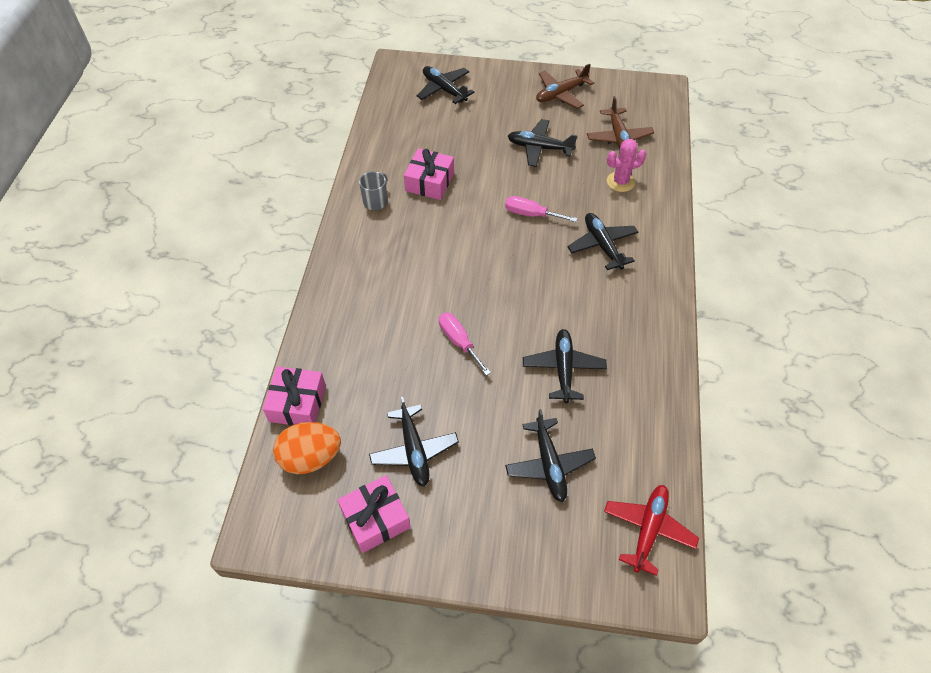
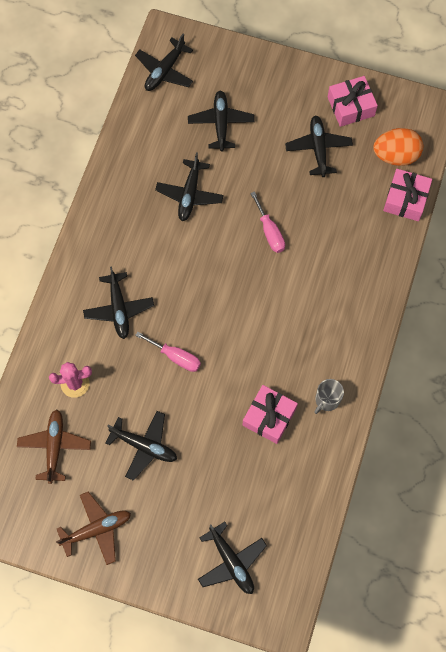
camera: 170 degrees left, 15 degrees up
(648, 529) = (165, 71): red plane -> black plane

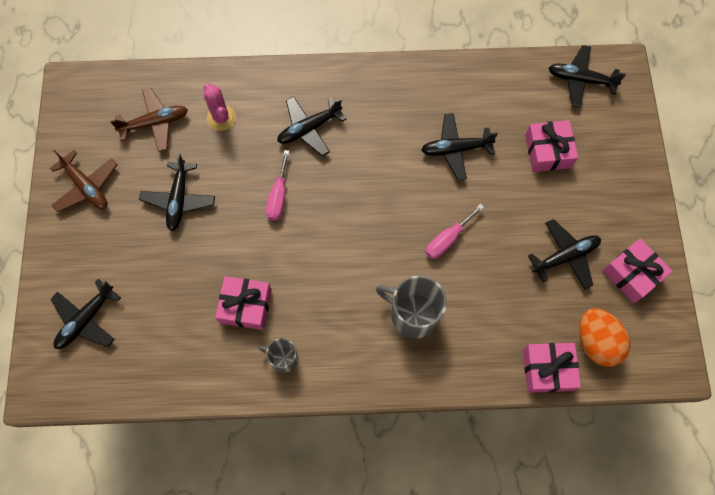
camera: 70 degrees right, 0 degrees up
(221, 123) = (548, 151): black plane -> pink gift
(325, 283) = (413, 314): none -> grey mug

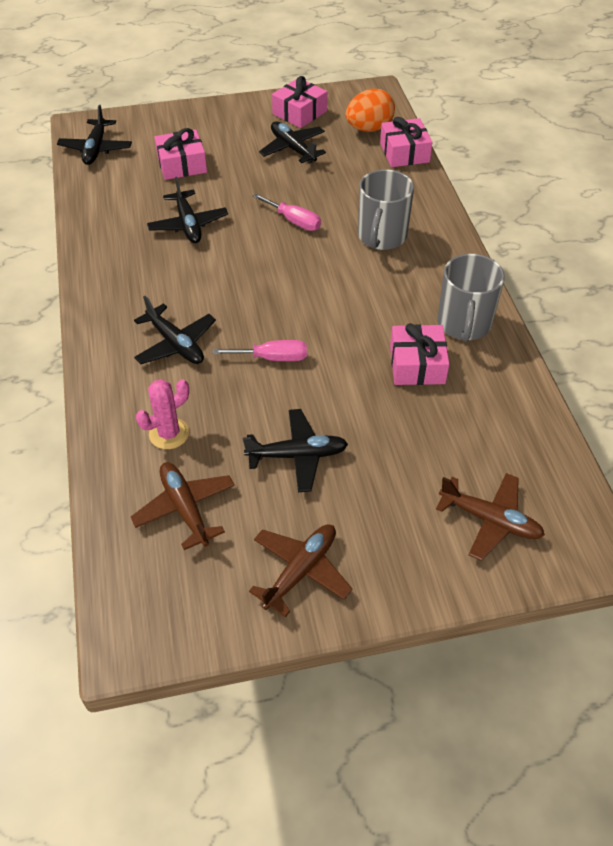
camera: 100 degrees left, 20 degrees down
(86, 319) = (490, 520): black plane -> brown plane
(283, 358) = (464, 324): grey mug -> grey mug, size x1.76

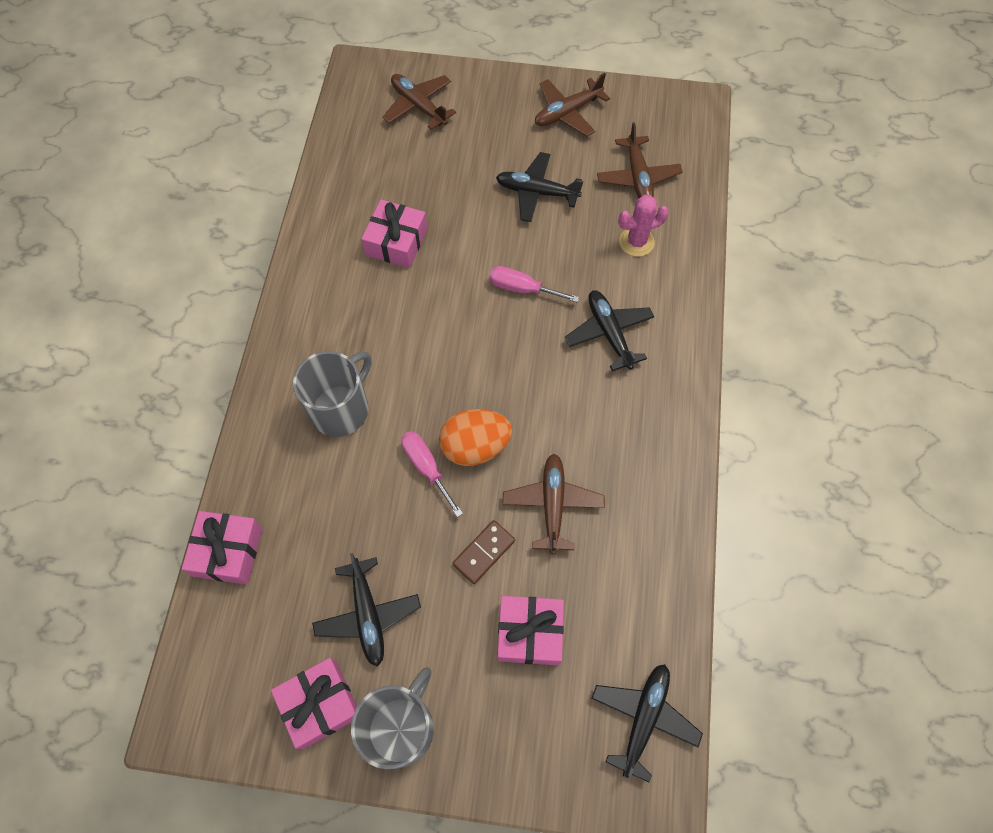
camera: 160 degrees left, 15 degrees up
(188, 224) = (552, 504): black plane -> brown plane
(229, 191) = (484, 552): none -> brown domino
(369, 129) = (243, 624): orange egg -> orange egg (475, 447)
(464, 324) = (328, 270): grey mug -> grey mug (401, 727)

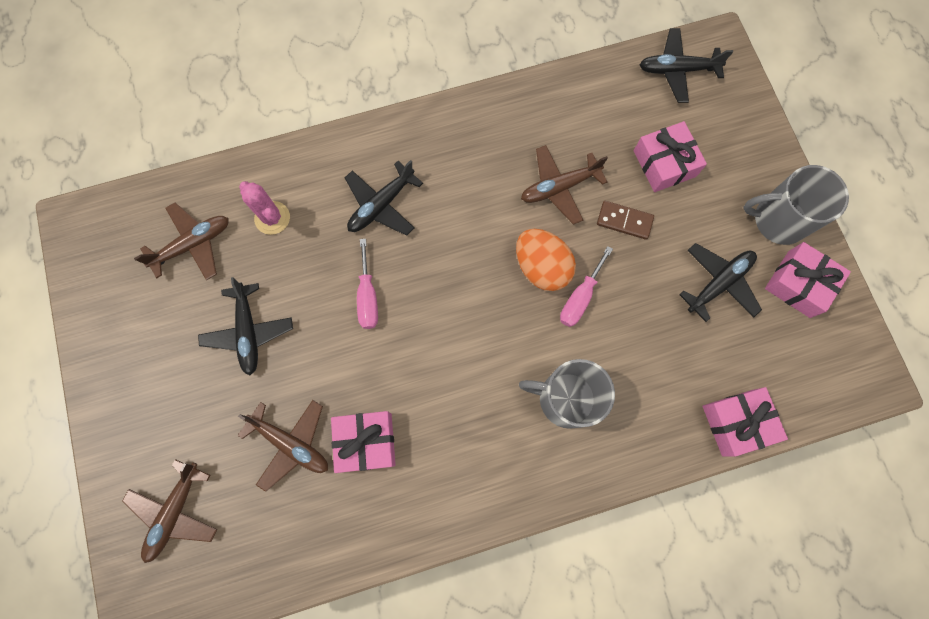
camera: 115 degrees left, 10 degrees up
(567, 113) = (130, 345): brown plane -> brown plane (291, 444)

